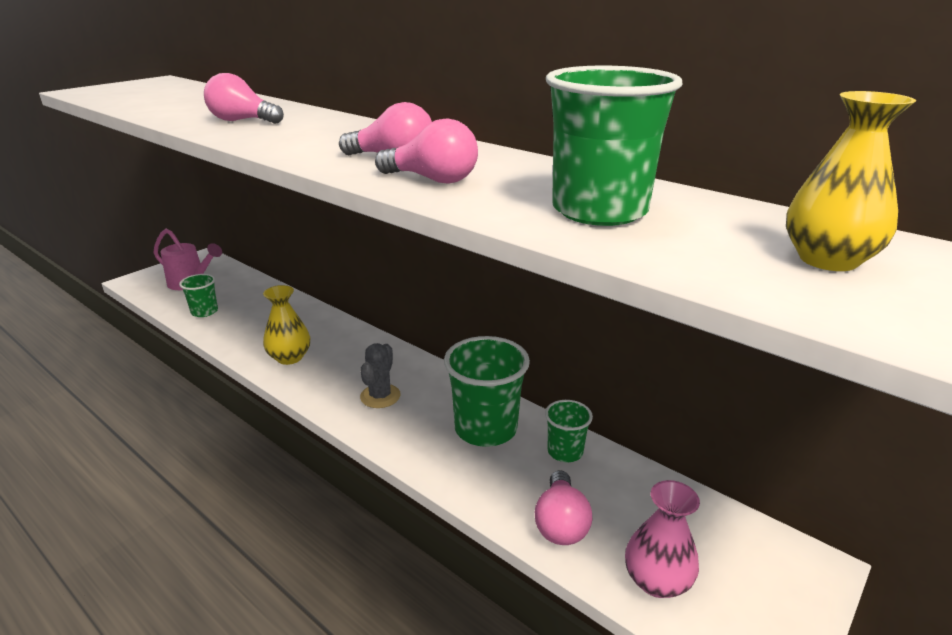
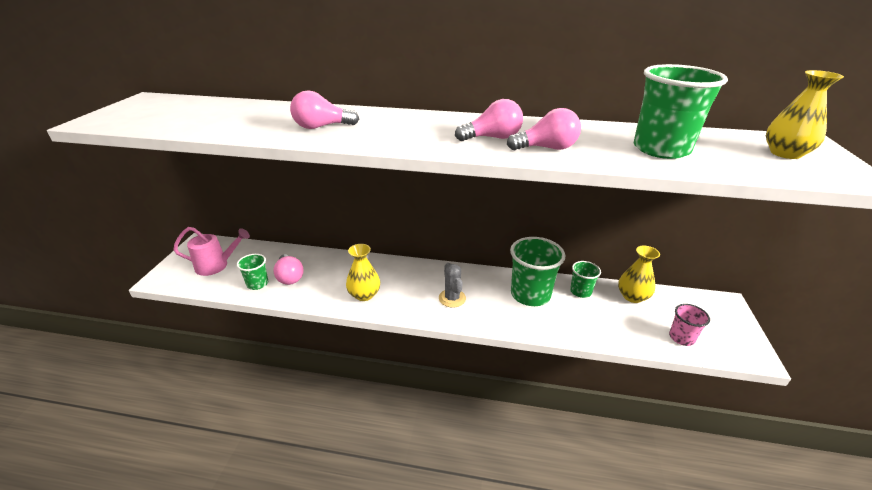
camera: 30 degrees left, 5 degrees up
(560, 523) = (617, 329): pink light bulb -> pink light bulb (289, 277)
(642, 489) = (632, 296): none -> yellow vase
(657, 581) = (681, 338): pink vase -> pink cup

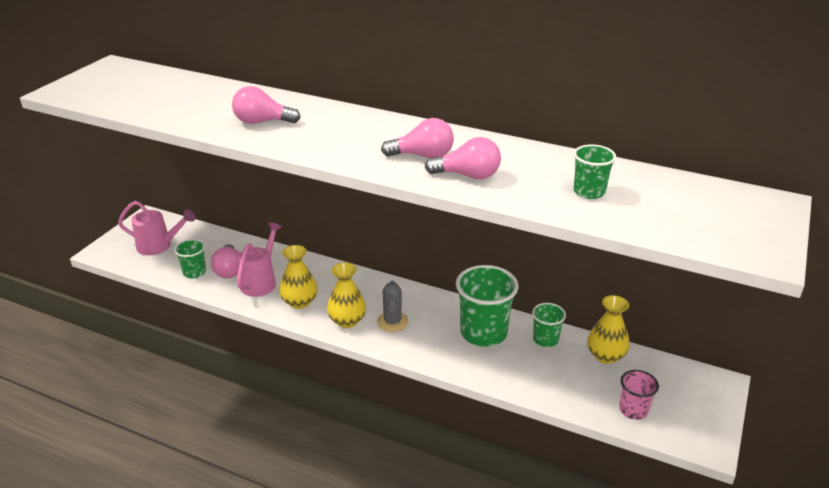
camera: 15 degrees right, 0 degrees up
(322, 282) = (261, 281): none -> pink watering can
(661, 149) = (589, 192): green cup -> green cup, size x0.54
(785, 153) = (725, 214): yellow vase -> yellow vase (347, 321)

